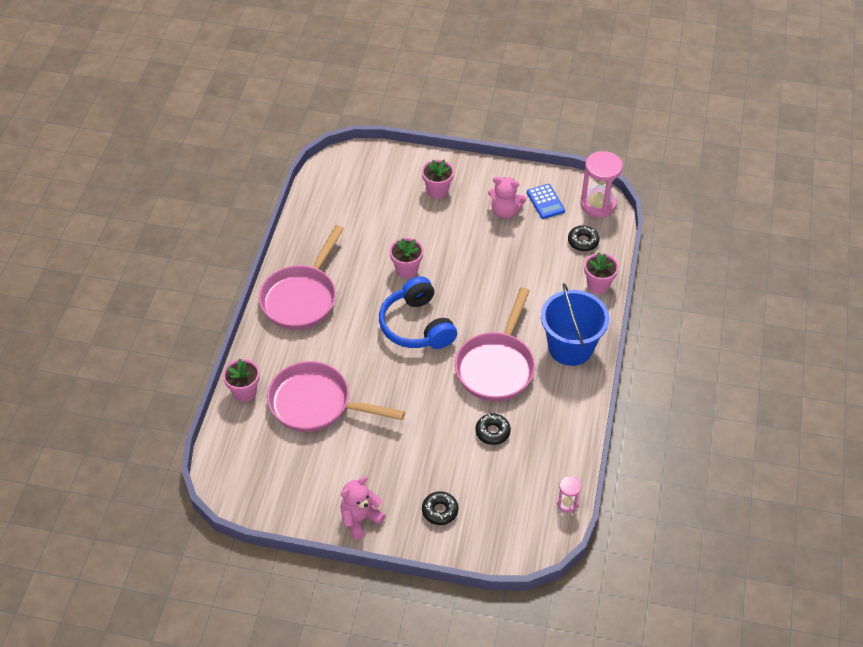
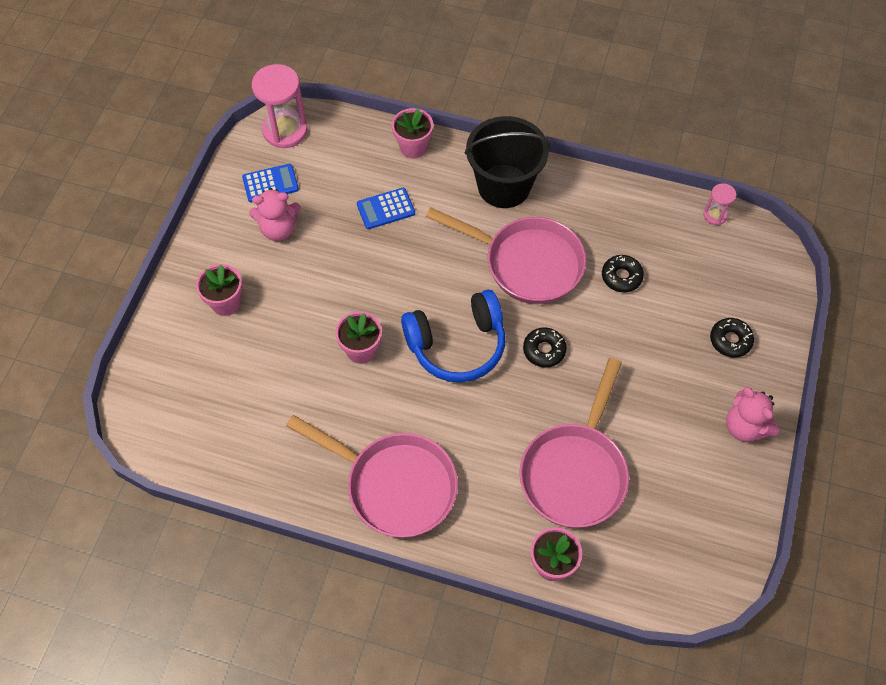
camera: 85 degrees left, 10 degrees up
(505, 211) = (278, 229): pink teddy bear -> pink teddy bear turned 60 degrees clockwise
(534, 272) = (385, 209): none -> blue calculator
(570, 347) = (504, 186): blue bucket -> black bucket
(583, 241) = (343, 153): black donut -> black donut (544, 350)

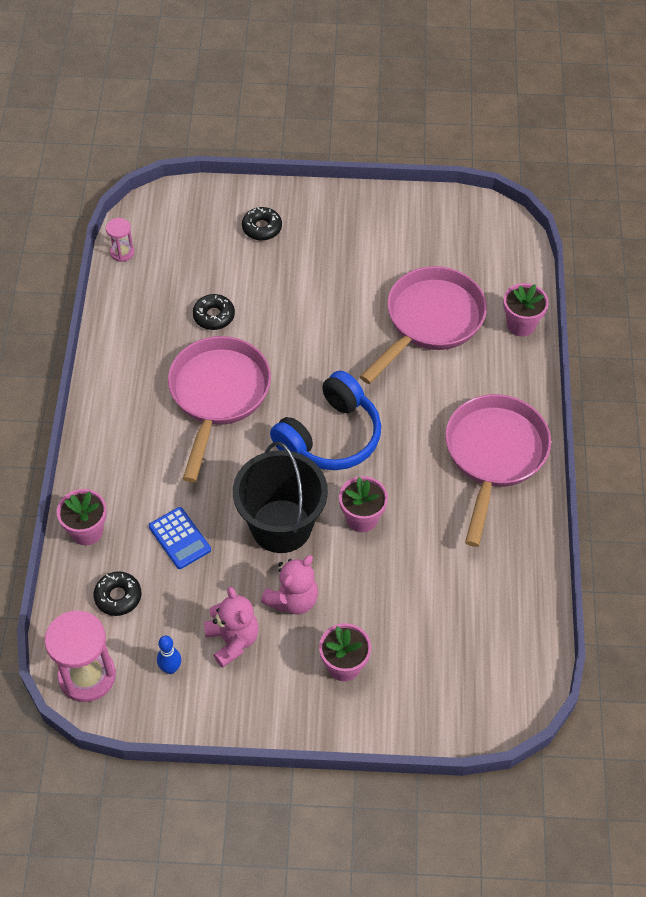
camera: 105 degrees left, 5 degrees down
(270, 183) = (170, 668): blue calculator -> blue bowling pin
(457, 344) = (330, 436): blue headphones -> blue headphones turned 75 degrees clockwise
(504, 186) = (124, 433): black bucket -> black bucket (281, 526)
(544, 350) = (314, 364): black donut -> black donut (118, 597)
(575, 471) = (430, 321): pink pan -> pink pan turned 60 degrees counterclockwise
(745, 427) = (346, 210): pink teddy bear -> pink teddy bear (292, 599)

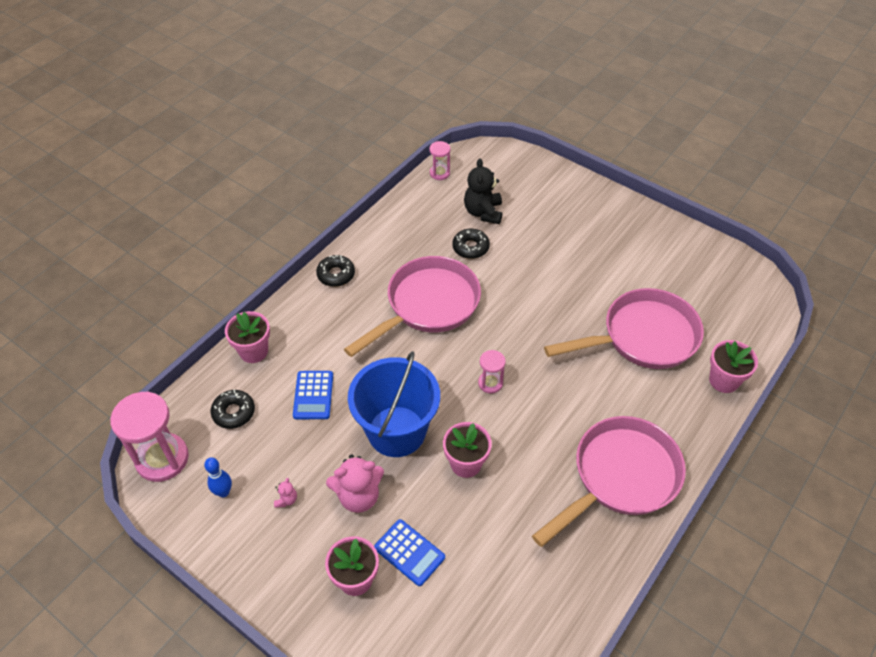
camera: 35 degrees right, 5 degrees down
(198, 273) = (483, 212): none -> black teddy bear
(232, 640) = (286, 500): pink teddy bear -> pink teddy bear, size x0.45
(262, 228) = (556, 204): black donut -> black donut (336, 275)
(281, 526) = (396, 431): black bucket -> blue bucket
(330, 436) = (490, 383): blue headphones -> pink hourglass
(371, 618) = (409, 552): none -> blue calculator

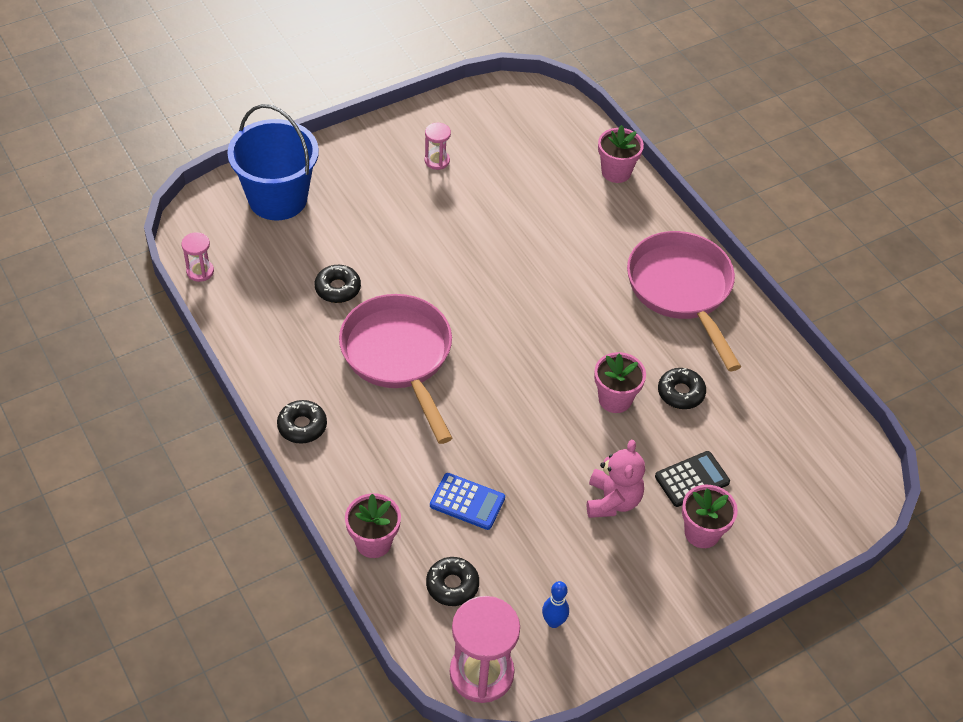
camera: 70 degrees left, 0 degrees up
(286, 500) = (589, 565): pink teddy bear -> none
(396, 431) = (550, 442): blue bucket -> blue bucket (277, 199)
(409, 552) = (692, 479): blue calculator -> black calculator
(483, 212) = (291, 257): black teddy bear -> none
(490, 383) = (530, 343): pink hourglass -> pink hourglass (437, 161)
(501, 513) = (680, 393): none -> black donut
(642, 337) = (537, 204): pink pan -> none

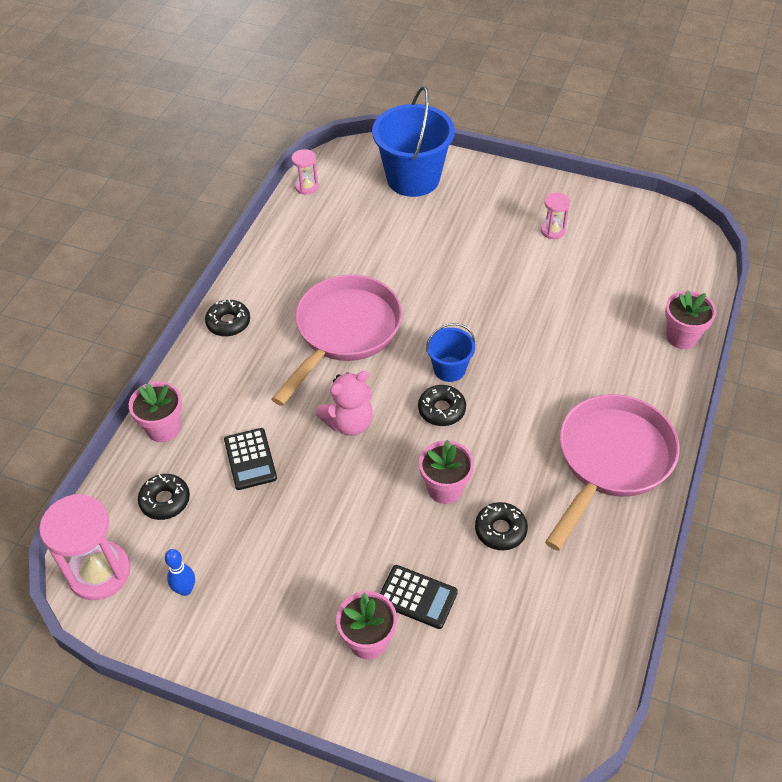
camera: 55 degrees right, 0 degrees up
(338, 288) = (369, 259): black donut -> black donut (441, 410)
(467, 502) = (250, 459): blue calculator -> black calculator
(507, 319) = (449, 369): none -> blue bucket
(612, 501) = (340, 553): pink teddy bear -> pink teddy bear (349, 423)

